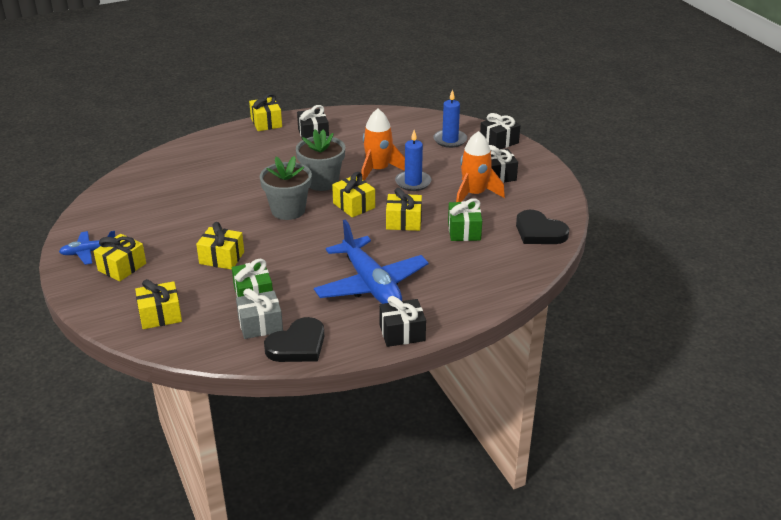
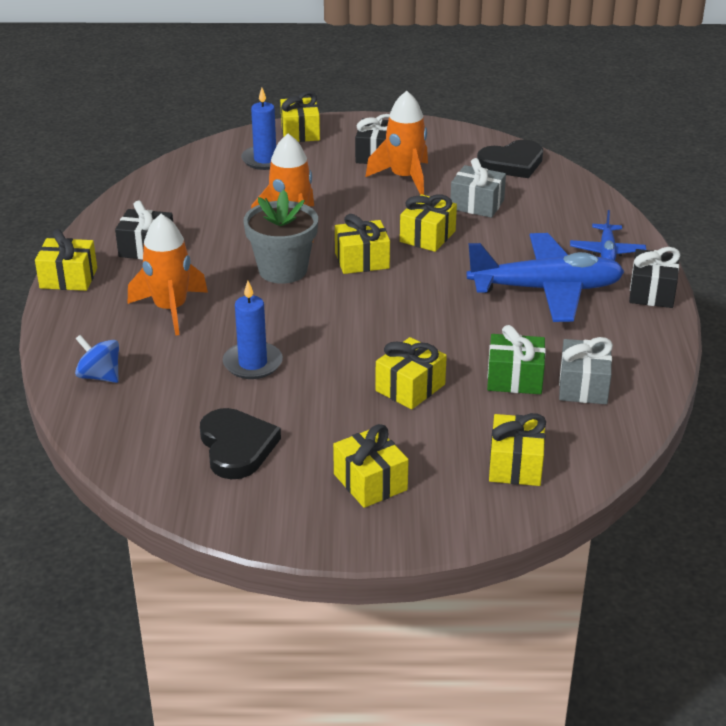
camera: 65 degrees left, 0 degrees up
(88, 252) = (303, 510): blue plane -> blue plane (607, 251)
(180, 159) = (100, 376): none -> blue spinning top
(255, 160) = (170, 309): none -> orange rocket
(288, 210) = (332, 311): grey flower pot -> none
(297, 345) = (639, 367): black heart -> black heart (237, 447)
(413, 182) = (343, 208): blue candle -> blue candle (252, 363)
(464, 231) = (477, 204): green gift -> grey gift
(499, 141) = (300, 132): black gift -> yellow gift

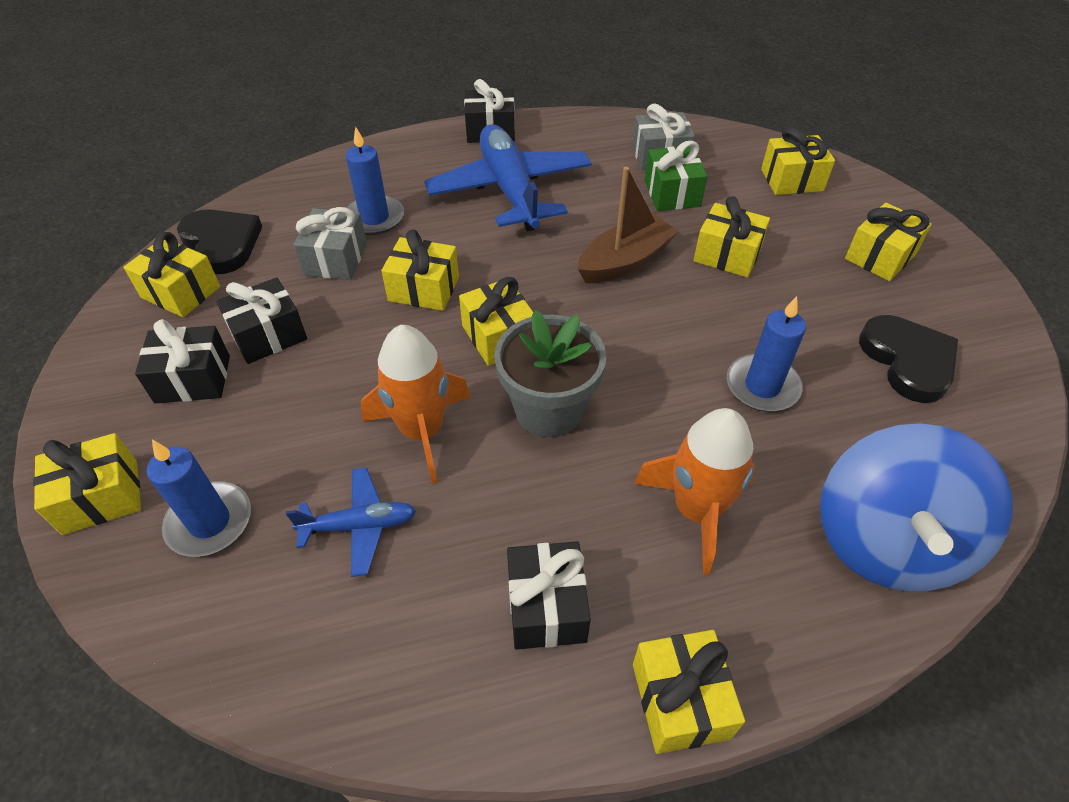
camera: 105 degrees left, 15 degrees up
(100, 376) = (886, 541): blue spinning top -> blue spinning top, size x2.13
(237, 447) = (908, 361): black heart -> black heart turned 105 degrees clockwise
(404, 178) = (268, 335): orange rocket -> black gift
(423, 331) = (625, 261): none -> brown boat
(462, 150) = (181, 292): none -> yellow gift
(524, 223) = (374, 218): none -> blue candle
(607, 251) = (422, 160): blue plane -> blue plane (359, 526)

